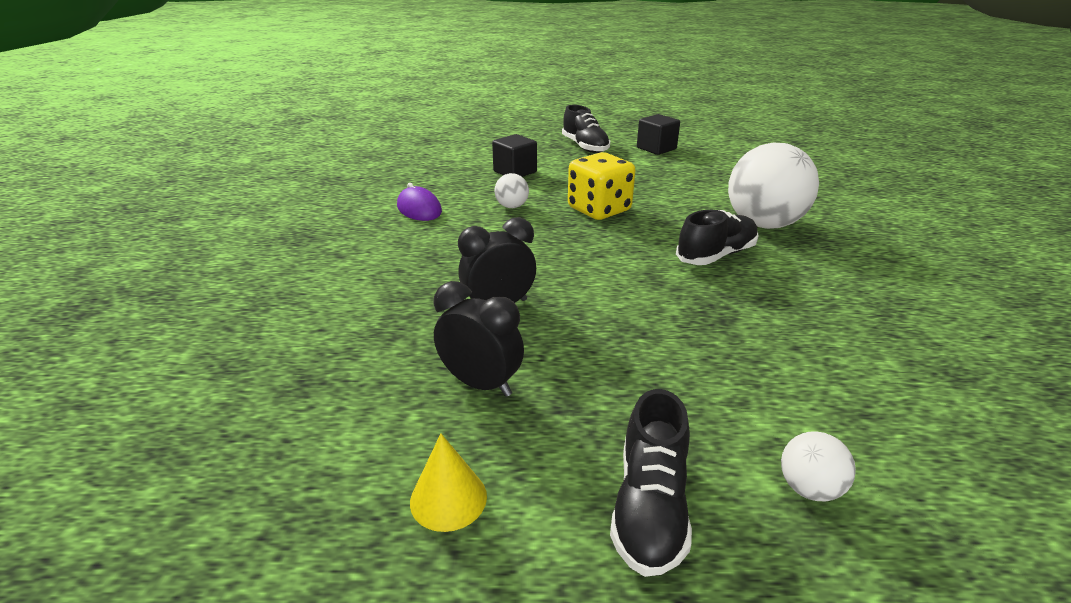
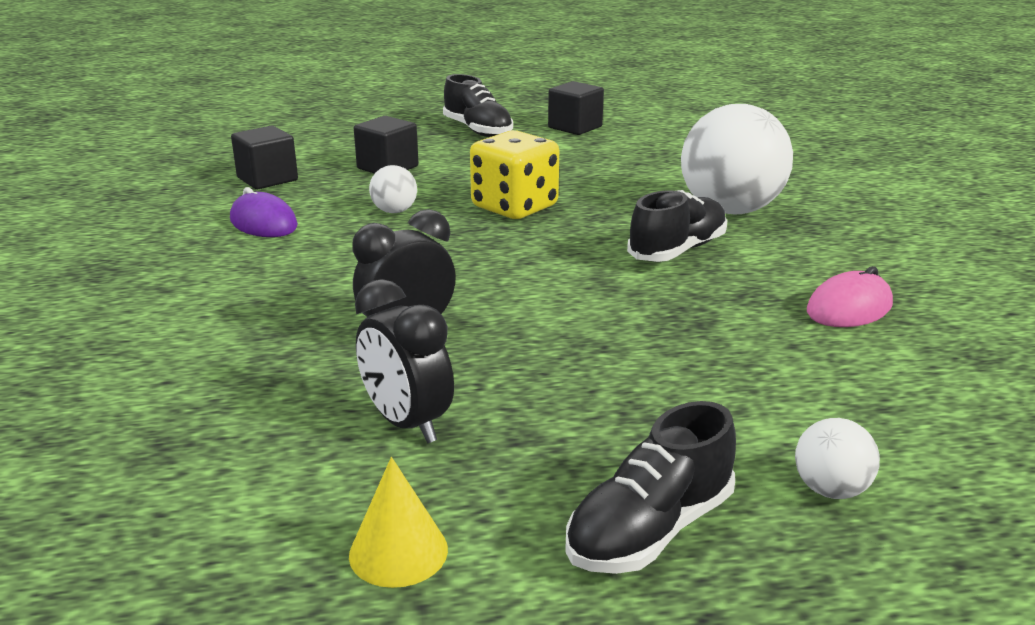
camera: 10 degrees left, 5 degrees down
(430, 175) = (267, 179): none -> black cube
(481, 384) = (407, 423): black clock -> black clock turned 150 degrees counterclockwise
(649, 506) = (650, 530): black shoe -> black shoe turned 45 degrees clockwise
(848, 318) = (849, 308): none -> pink mouse

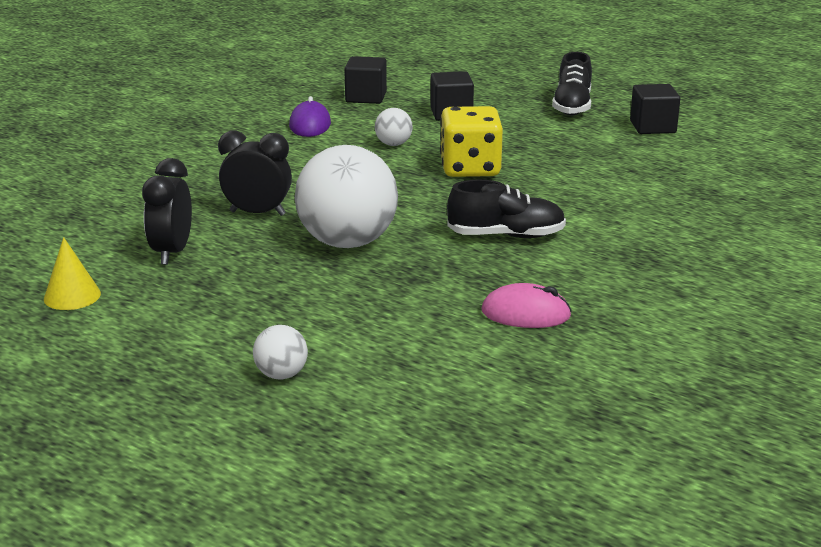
camera: 45 degrees right, 0 degrees up
(650, 530) = (171, 342): black shoe -> none
(730, 210) = (613, 227): white ball -> white ball (347, 242)

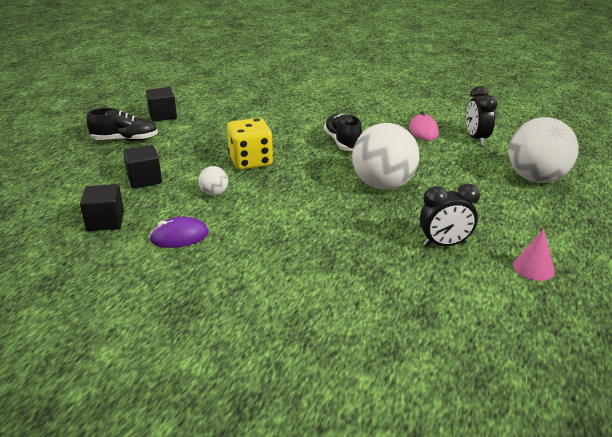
camera: 105 degrees left, 5 degrees up
(72, 296) = (533, 268): yellow cone -> pink cone
(257, 213) = (363, 224): black clock -> black clock (476, 139)
(281, 375) = (536, 178): white ball -> white ball, size x2.26

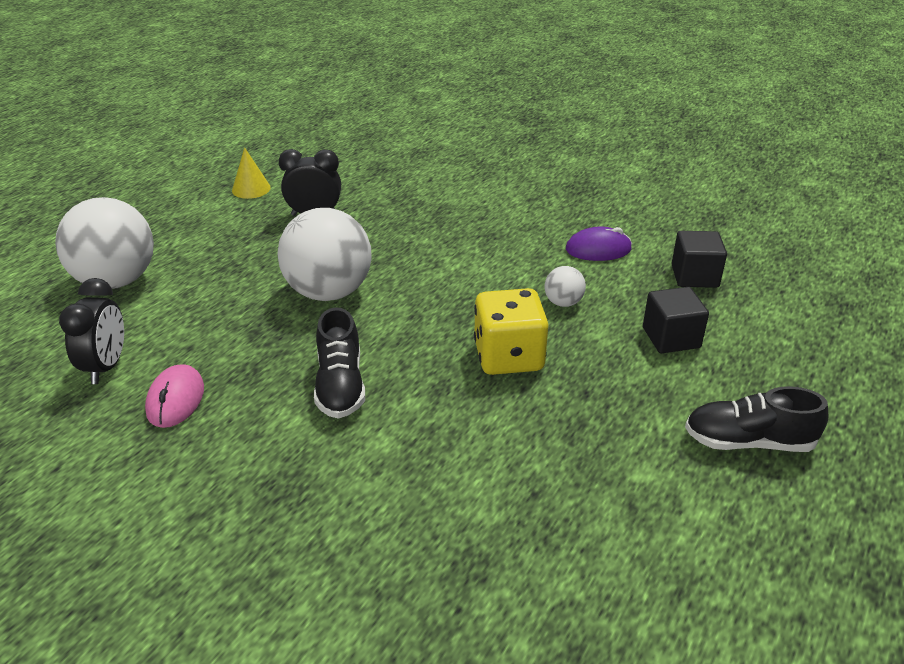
camera: 170 degrees left, 5 degrees up
(162, 115) = (702, 526): black cube -> none
(533, 268) = (251, 189): pink cone -> yellow cone

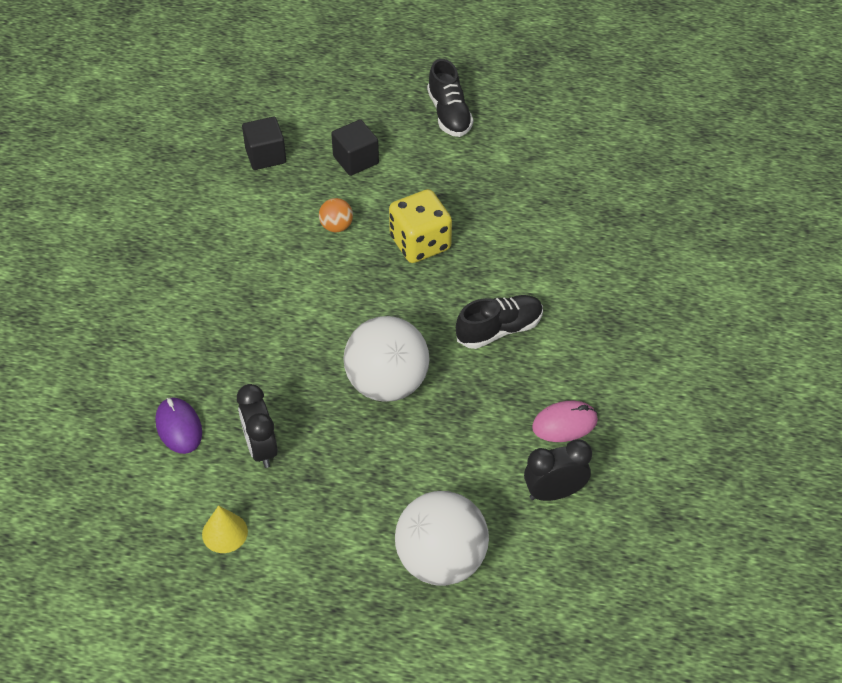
camera: 110 degrees left, 15 degrees up
(563, 302) = (336, 226): white ball -> orange ball
(598, 249) = (246, 219): purple mouse -> purple mouse (179, 427)

